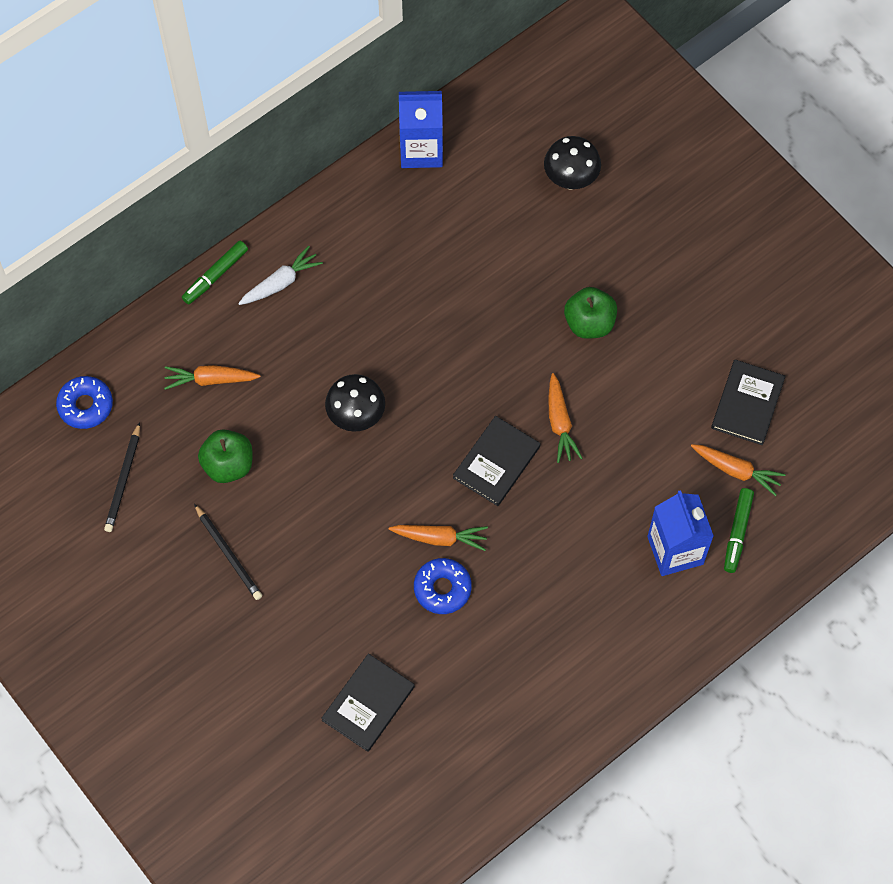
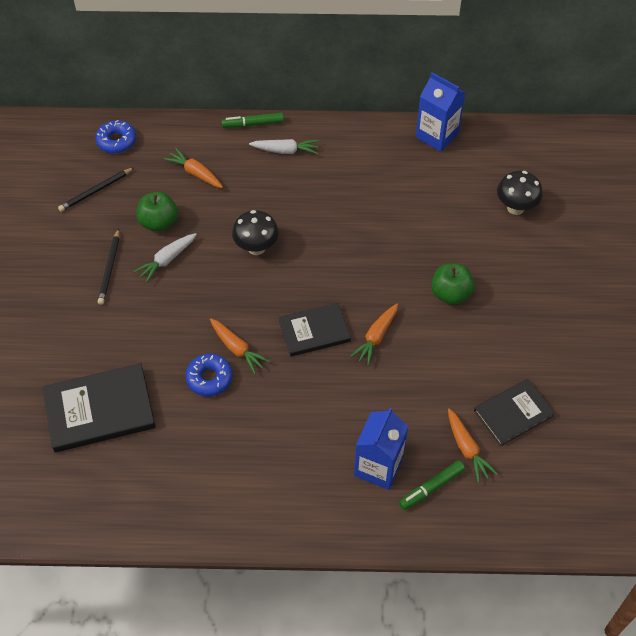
camera: 40 degrees right, 10 degrees down
(278, 500) = (167, 260): none -> white carrot
(368, 703) = (99, 410): black book -> black book, size x1.54

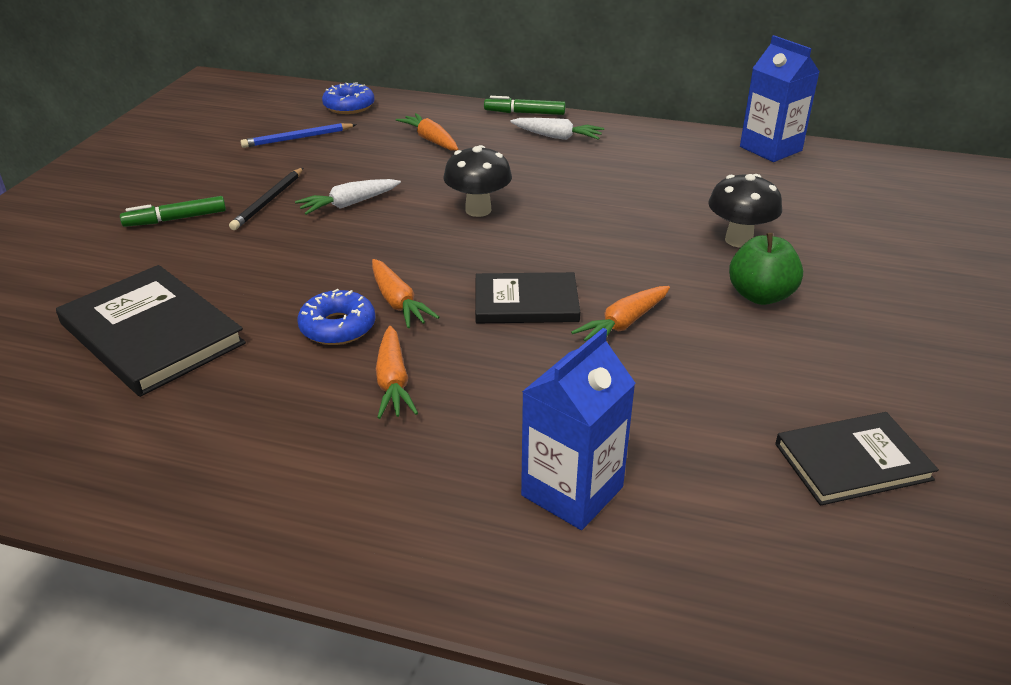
camera: 15 degrees right, 20 degrees down
(96, 191) = (297, 138): black pencil -> blue pencil
(99, 410) = (152, 333): black book -> black book turned 45 degrees clockwise
(159, 223) = (359, 172): green apple -> none
(431, 488) = (667, 544): green marker -> green marker (175, 219)
(467, 449) = (751, 497): orange carrot -> orange carrot (393, 382)
(515, 208) = (880, 224): black mushroom -> black mushroom (738, 240)

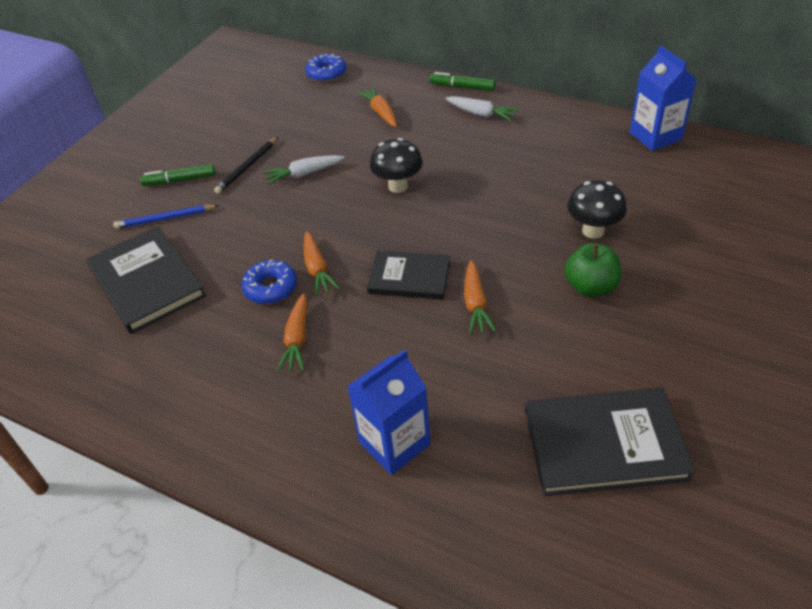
camera: 15 degrees right, 10 degrees up
(297, 138) = (281, 105): blue pencil -> blue pencil (165, 219)
(623, 324) = (475, 304): orange carrot -> orange carrot turned 60 degrees counterclockwise
(852, 462) = (604, 444): black book -> black book, size x1.54

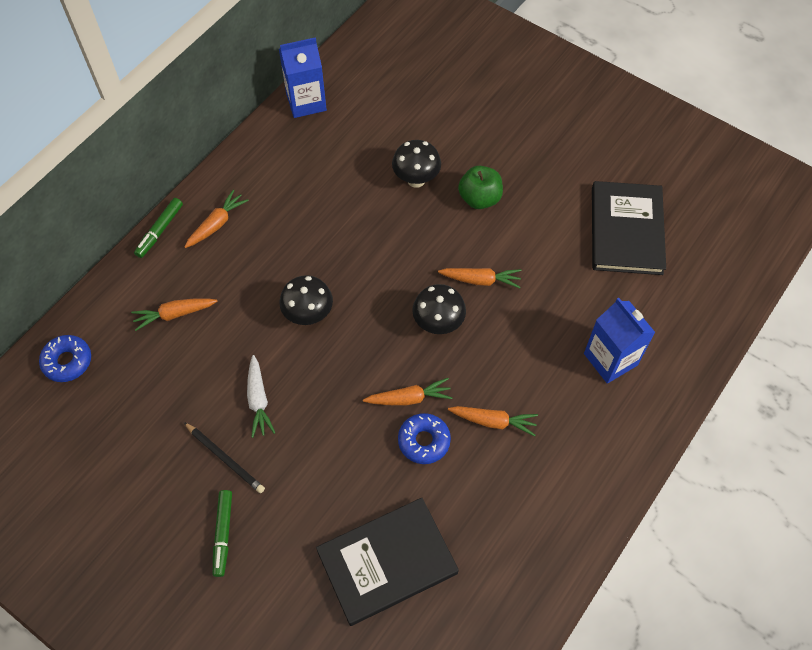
camera: 85 degrees left, 15 degrees up
(165, 219) = (289, 548): blue pencil -> none
(409, 277) = (438, 324): black book -> black mushroom
(481, 114) = (217, 224): white carrot -> orange carrot

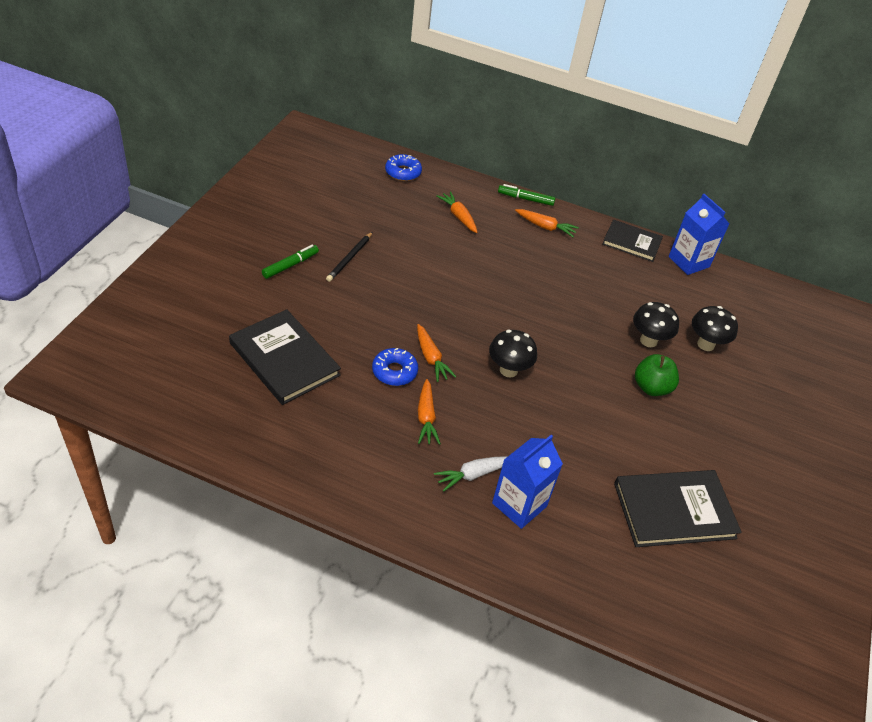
camera: 70 degrees right, 15 degrees down
(223, 534) = (290, 265): green marker -> green marker turned 150 degrees clockwise
(258, 400) = (402, 269): white carrot -> white carrot (473, 474)
(263, 145) = (631, 242): none -> black book
(308, 315) = (485, 288): black mushroom -> black mushroom (705, 344)
(481, 280) = (564, 396): orange carrot -> none

